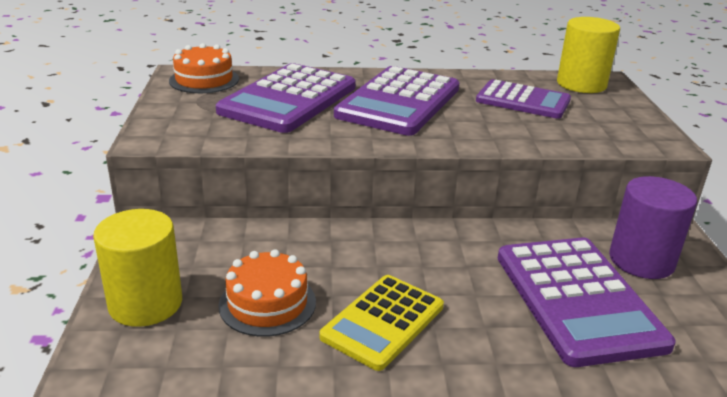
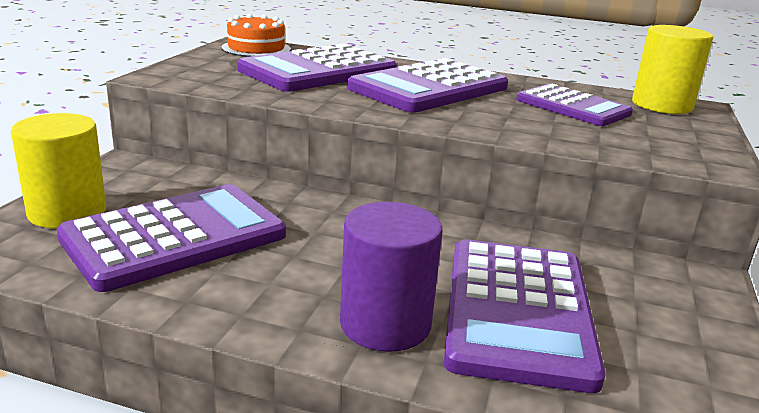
camera: 20 degrees right, 5 degrees down
(267, 303) = (175, 237): orange cake -> purple calculator
(383, 322) = (273, 278): yellow calculator -> none
(641, 260) = (637, 294): purple cylinder -> purple cylinder (385, 324)

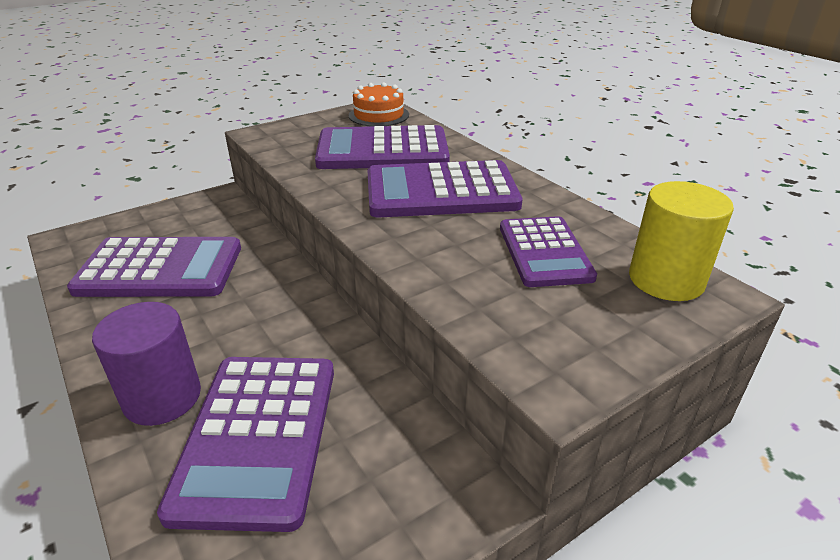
camera: 40 degrees right, 10 degrees up
(67, 212) = (138, 227): yellow cylinder -> none
(518, 311) = (258, 436): purple calculator -> purple calculator turned 45 degrees counterclockwise

